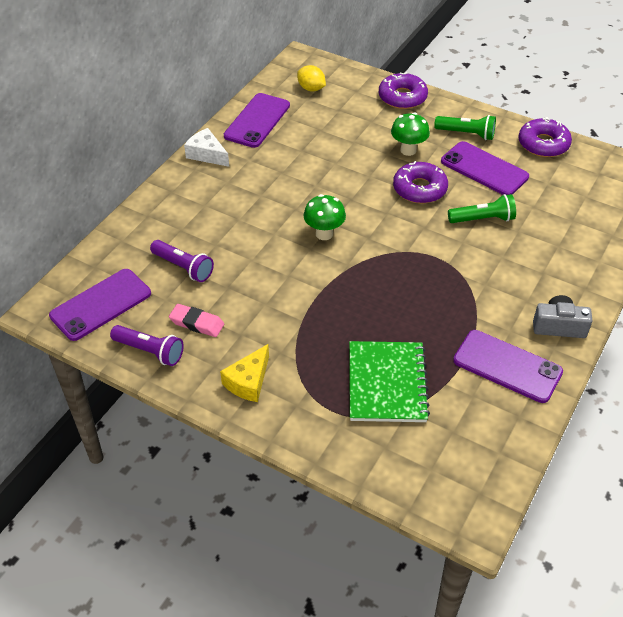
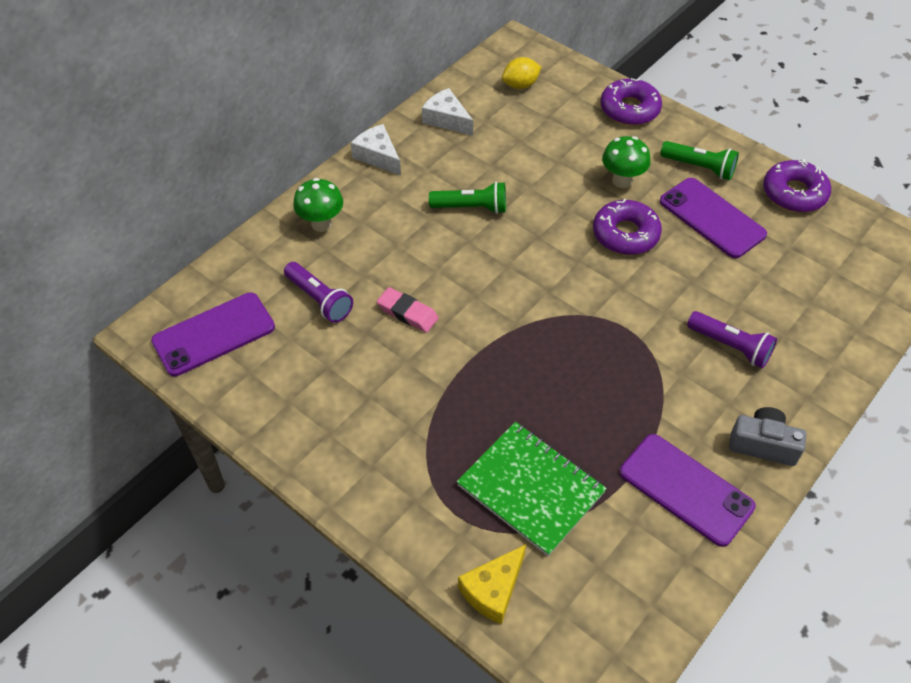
camera: 10 degrees right, 5 degrees up
(150, 351) = (257, 403): purple flashlight -> purple flashlight (730, 346)
(197, 323) = (319, 375): pink eraser -> pink eraser (407, 313)
(248, 381) = (364, 460): yellow cheese -> yellow cheese (493, 590)
(257, 120) = (447, 119): purple phone -> white cheese
(311, 88) = (520, 85): yellow lemon -> yellow lemon turned 75 degrees counterclockwise
(324, 234) = (496, 278): green mushroom -> green mushroom (321, 224)
(387, 383) = (531, 489): green notebook -> green notebook turned 60 degrees counterclockwise
(483, 219) = (696, 285): green flashlight -> green flashlight (471, 208)

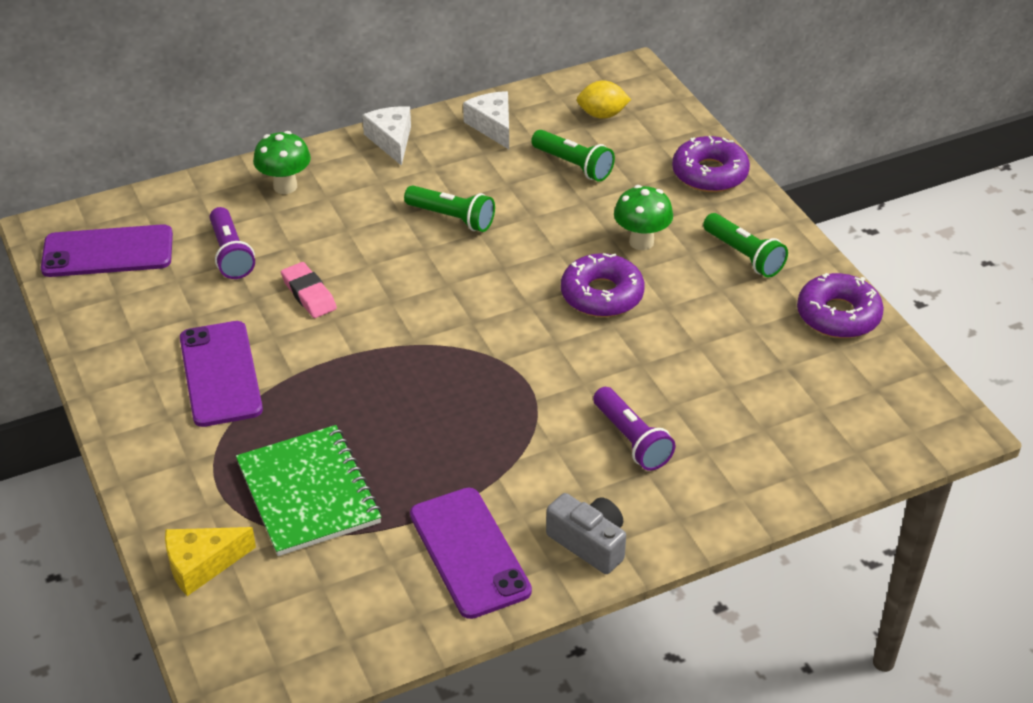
camera: 25 degrees right, 10 degrees down
(529, 134) = (573, 165): none -> green flashlight
(712, 218) = (716, 309): purple phone -> purple phone (220, 374)

